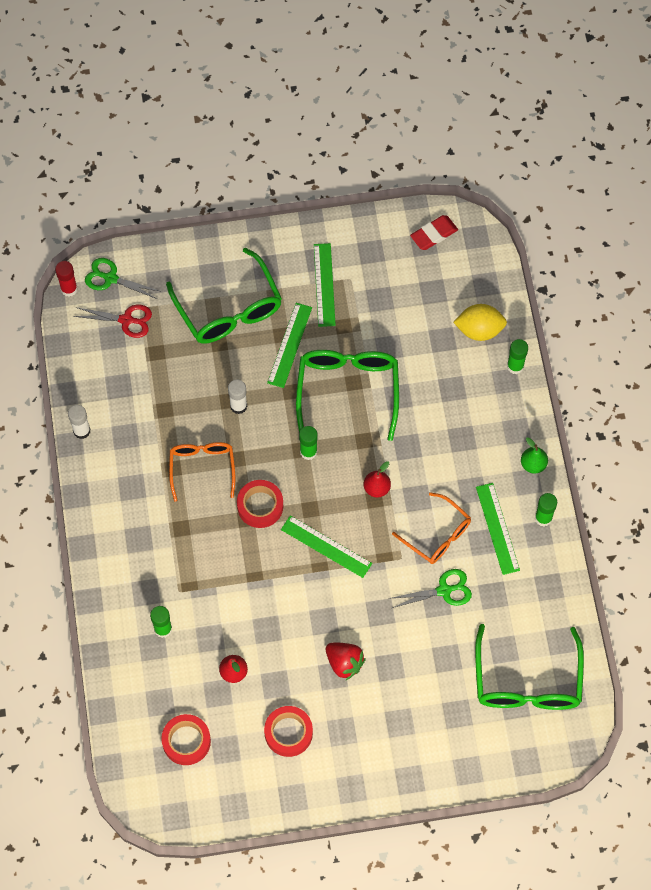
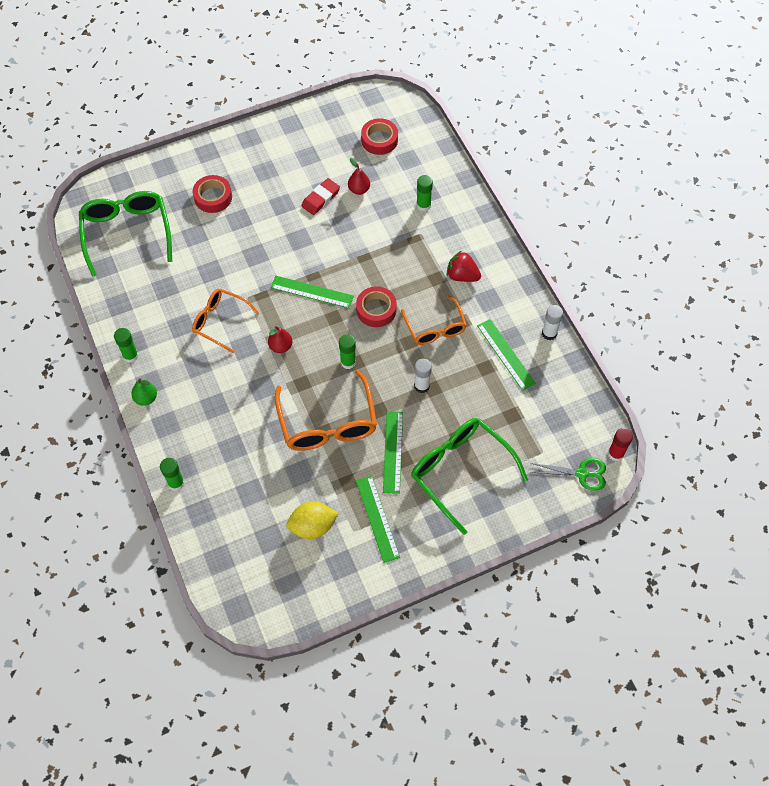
camera: 165 degrees right, 5 degrees down
(126, 320) = (551, 438): red scissors -> none
(288, 733) = (305, 161): red tape -> red tape (213, 197)
(344, 663) = (275, 214): red strawberry -> red strawberry (462, 276)
(348, 390) = (328, 423): green glasses -> orange glasses
(434, 234) = (281, 599): red eraser -> red eraser (320, 198)
(444, 590) = (206, 281): green scissors -> none
(479, 330) = (216, 510): yellow lemon -> yellow lemon (312, 526)
(497, 528) = (169, 338): green ruler -> green ruler (505, 354)

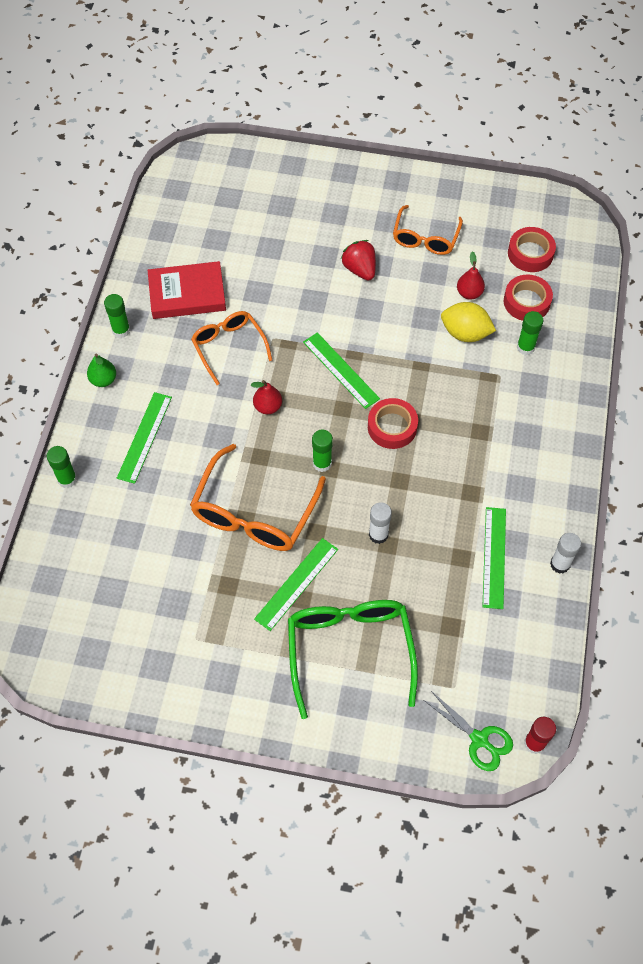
camera: 35 degrees right, 0 degrees up
(127, 233) = (208, 210): green glasses -> none
(159, 302) = (187, 294): none -> red book
(213, 197) = (316, 220): red tape -> red tape (526, 302)
(312, 526) = (159, 607): yellow lemon -> yellow lemon (465, 333)
(320, 198) = (422, 280): red eraser -> none
(377, 518) = (228, 642): green ruler -> green ruler (144, 437)
(435, 328) = (439, 483): orange glasses -> orange glasses (425, 238)
(462, 276) = (510, 445): red strawberry -> red strawberry (360, 269)

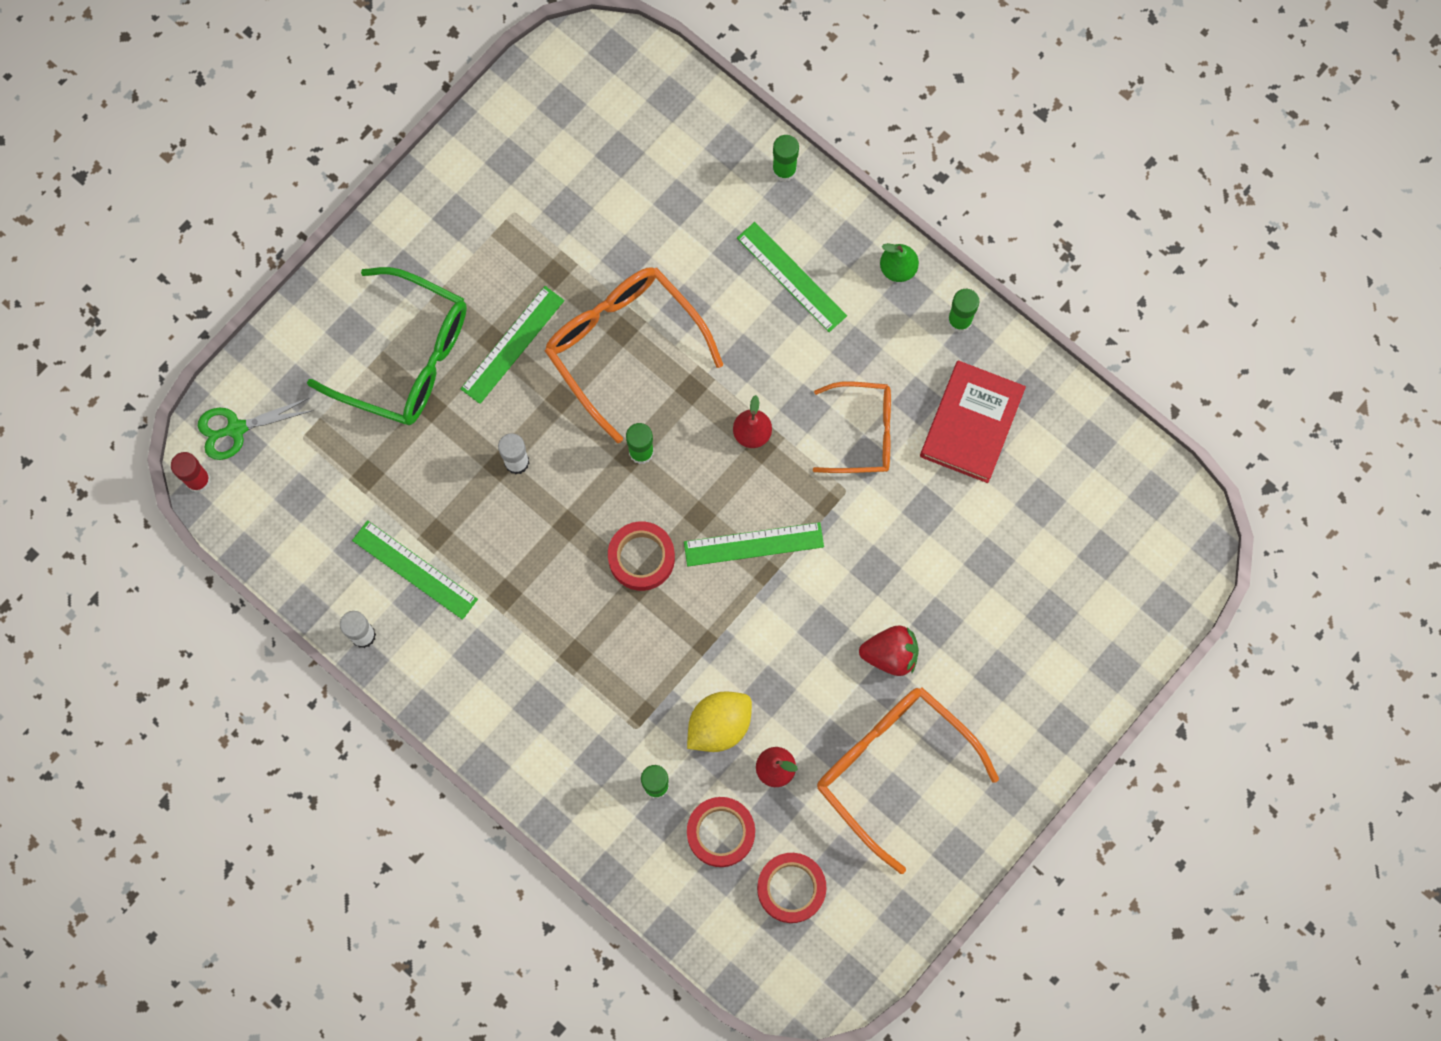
camera: 120 degrees right, 15 degrees up
(296, 584) = (512, 344): green ruler -> green ruler turned 60 degrees clockwise
(425, 238) = (892, 768): orange glasses -> orange glasses, size x1.58

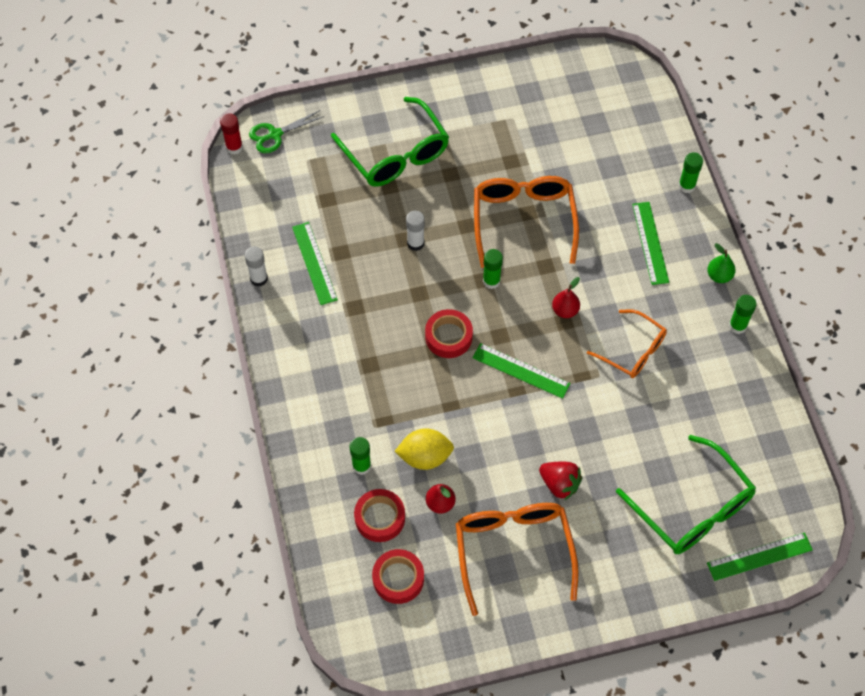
camera: 35 degrees right, 15 degrees down
(236, 429) = (275, 134): green scissors -> green scissors turned 45 degrees counterclockwise
(512, 344) = (460, 183): green ruler -> green ruler (759, 556)
(971, 424) = (704, 387): red book -> none
(1052, 582) = (693, 508): none -> green glasses

